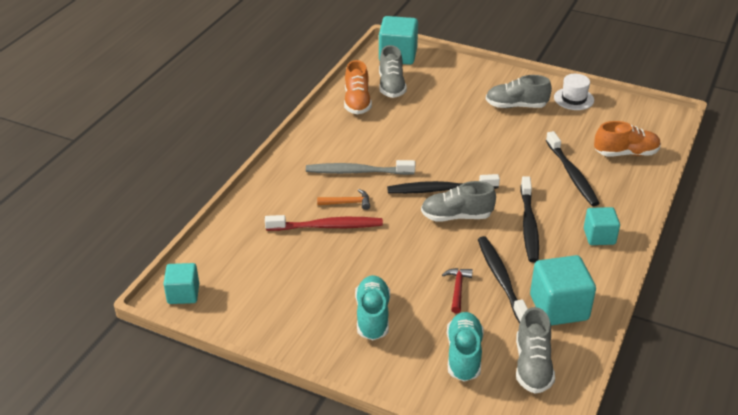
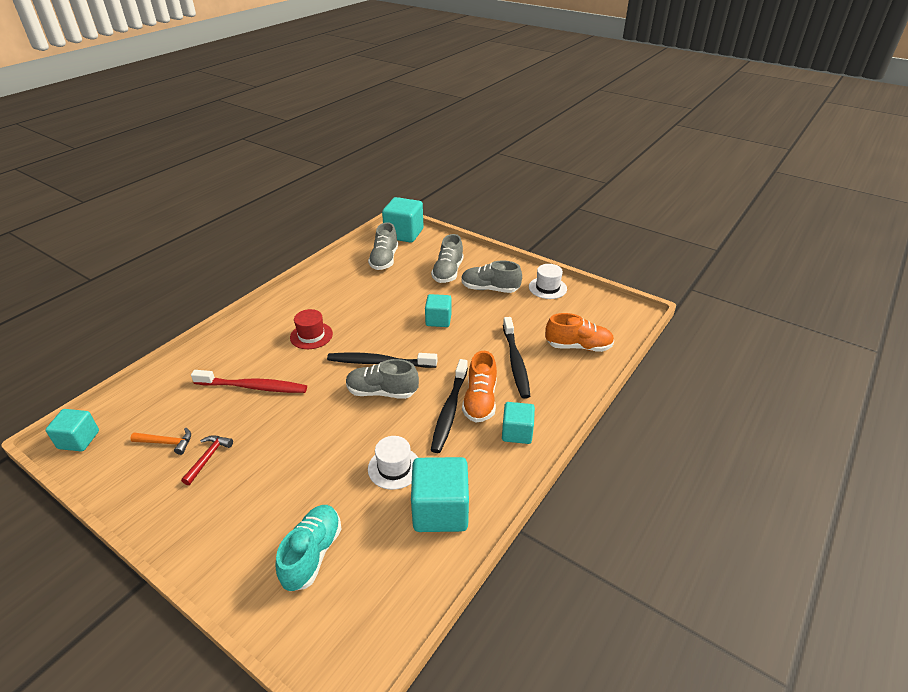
camera: 10 degrees right, 0 degrees up
(347, 203) = (285, 365): orange hammer -> orange hammer (166, 443)
(357, 102) = (346, 271): orange shoe -> orange shoe (480, 401)
(357, 172) = (311, 335): grey toothbrush -> red hat
(372, 316) = (242, 492): turquoise shoe -> none
(457, 289) = (344, 473): red hammer -> red hammer (208, 458)
(478, 142) = (438, 320): none -> turquoise cube
(501, 279) = (394, 468): black toothbrush -> white hat
(532, 366) = (380, 580): grey shoe -> grey shoe (448, 272)

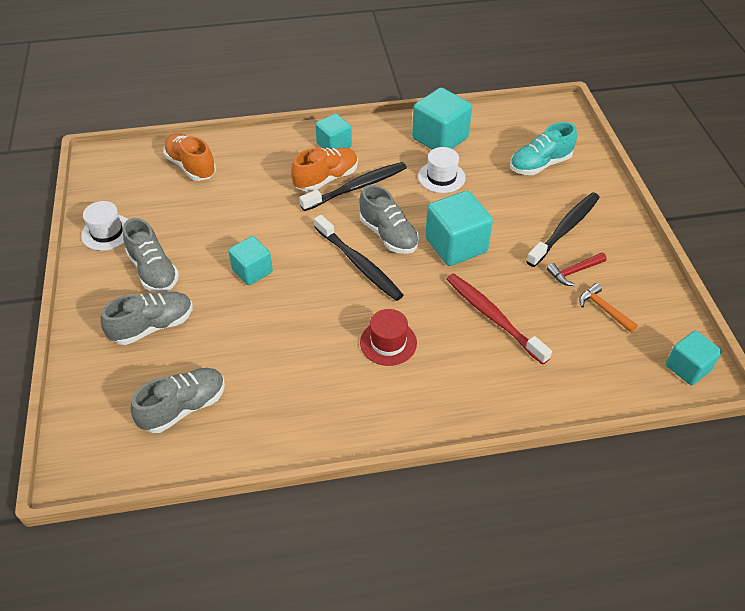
camera: 135 degrees left, 10 degrees up
(404, 234) = (93, 445): turquoise cube -> turquoise cube (456, 245)
(515, 362) = (256, 187): black toothbrush -> black toothbrush (565, 229)

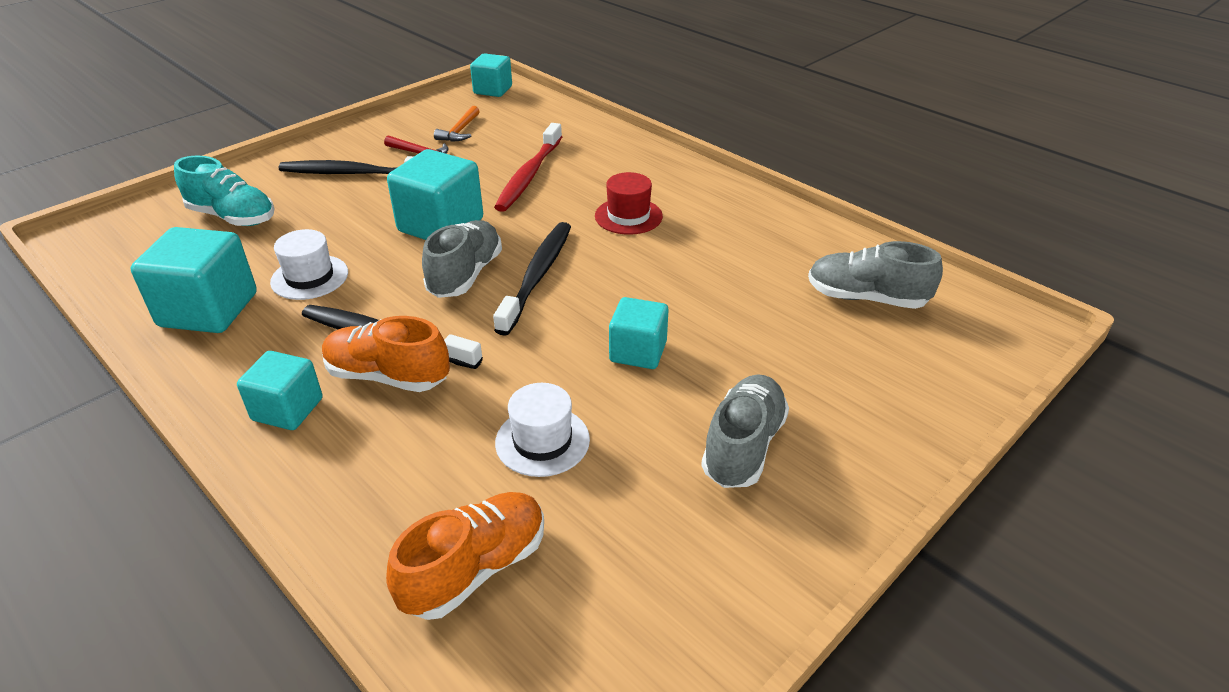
camera: 125 degrees left, 10 degrees down
(107, 232) = (739, 567): white hat -> white hat (542, 441)
(153, 326) = (818, 385): grey shoe -> none
(191, 166) = (475, 569): orange shoe -> orange shoe turned 150 degrees counterclockwise

